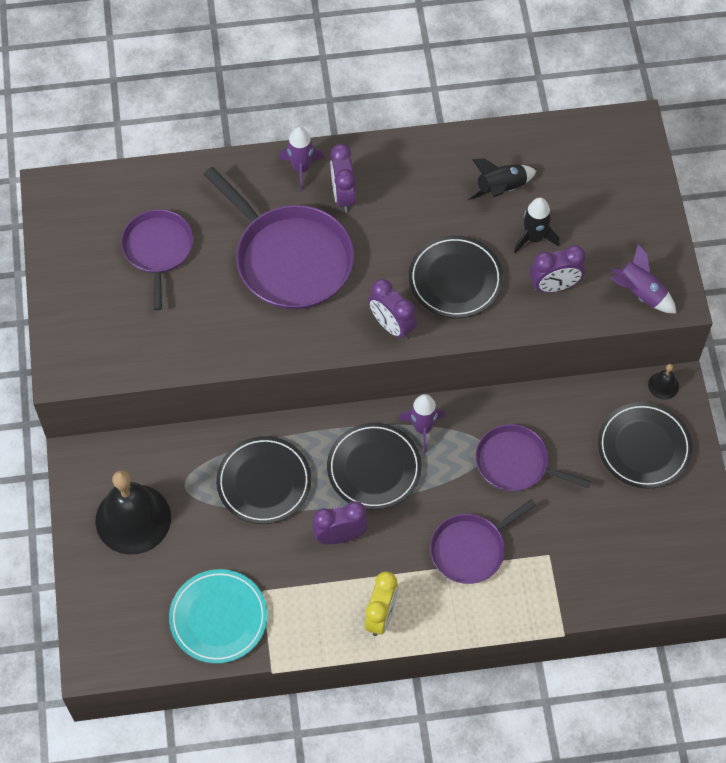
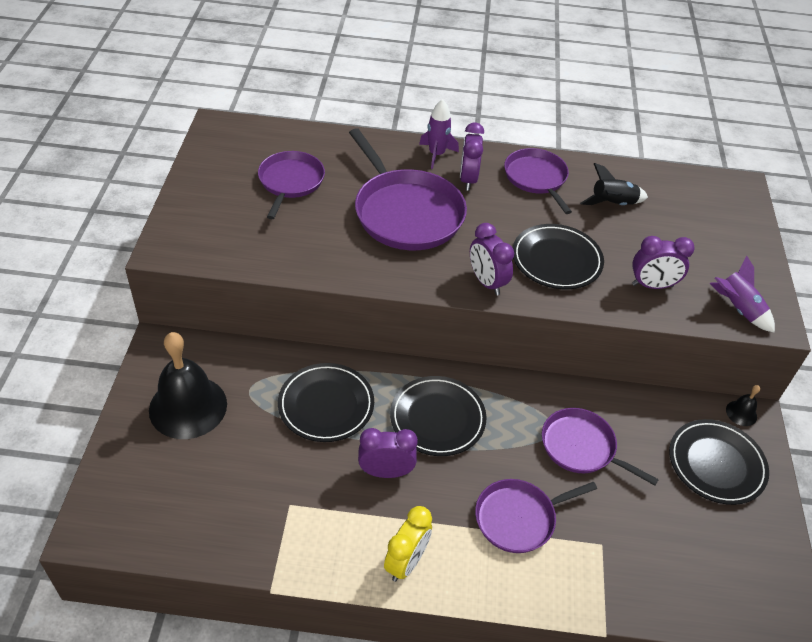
camera: 10 degrees right, 15 degrees down
(218, 618) = (235, 520): turquoise plate -> none
(415, 174) = (536, 178): none -> purple pan
(422, 428) = (494, 395): purple rocket -> none
(534, 238) = (638, 245): black rocket -> none

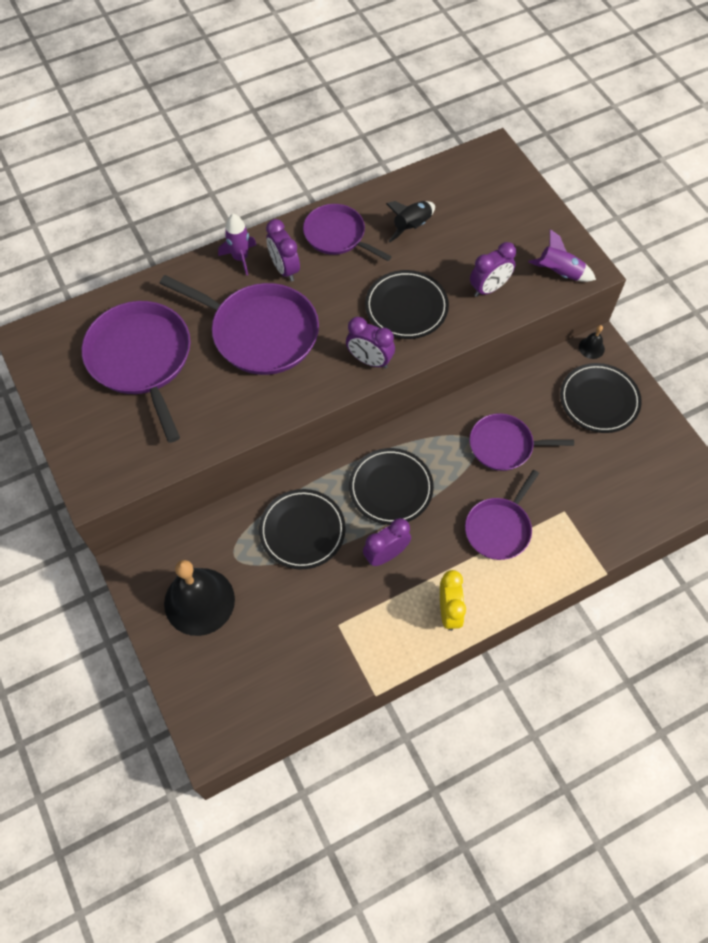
camera: 30 degrees left, 15 degrees up
(290, 182) = (141, 359): purple pan -> purple pan, size x1.62

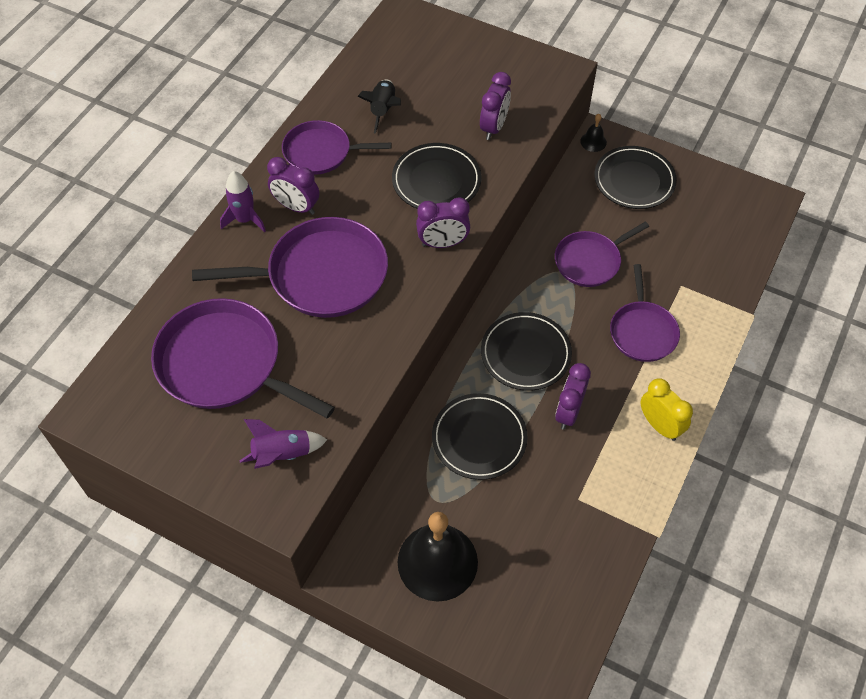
camera: 35 degrees left, 5 degrees down
(559, 273) = (541, 84): purple rocket -> purple rocket (282, 454)

